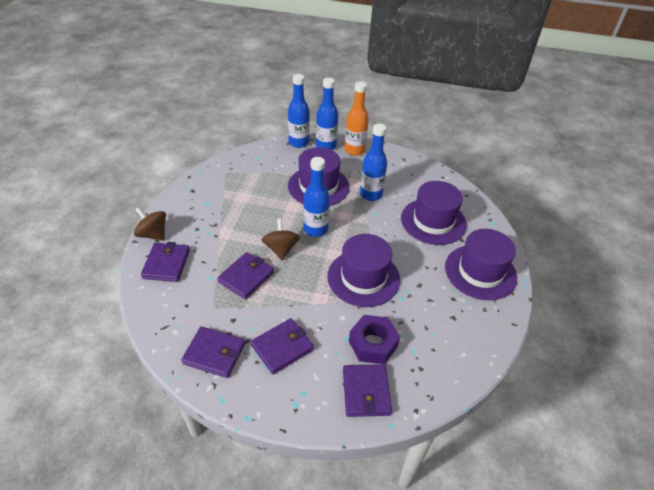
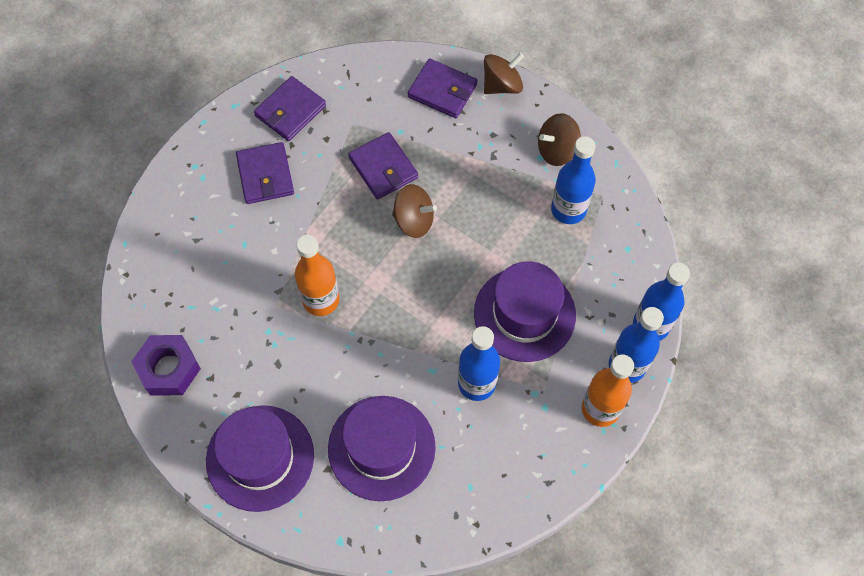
camera: 115 degrees right, 20 degrees up
(199, 197) = (556, 150): none -> brown spinning top
(315, 229) = (433, 275): blue bottle -> blue bottle (568, 209)
(363, 278) = (321, 300): purple hat -> orange bottle
(366, 392) = (171, 235): purple wallet -> none
(373, 344) = (222, 268): purple nut -> purple nut (169, 369)

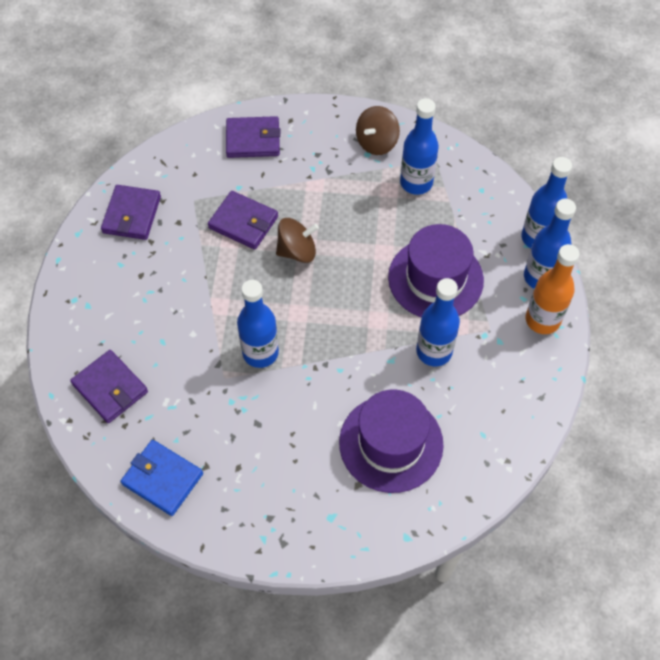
camera: 30 degrees left, 5 degrees down
(169, 369) = (162, 479): purple nut -> blue wallet
(260, 458) = (293, 508): purple hat -> none
(265, 175) = (144, 276): purple wallet -> purple wallet (110, 388)
(321, 300) = (260, 353): orange bottle -> blue bottle
(502, 85) = (299, 113): brown spinning top -> none

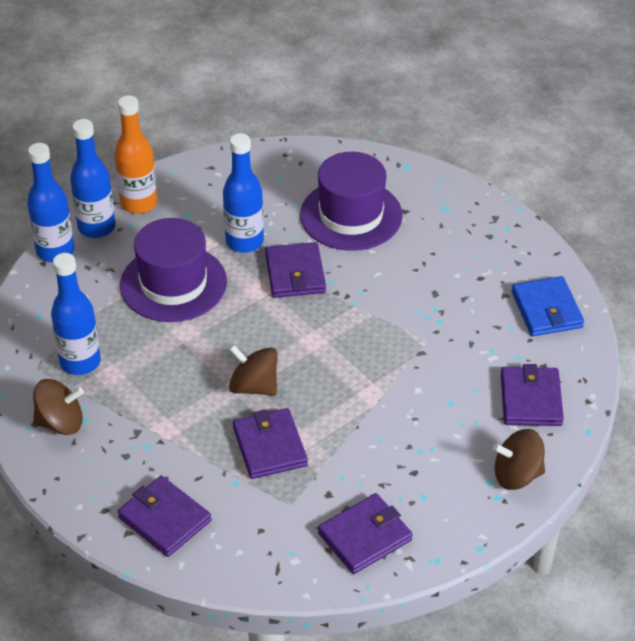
camera: 135 degrees left, 15 degrees down
(73, 324) = (517, 475): none -> brown spinning top
(260, 353) = (378, 335): blue bottle -> none
(369, 355) = (295, 273): none -> purple wallet

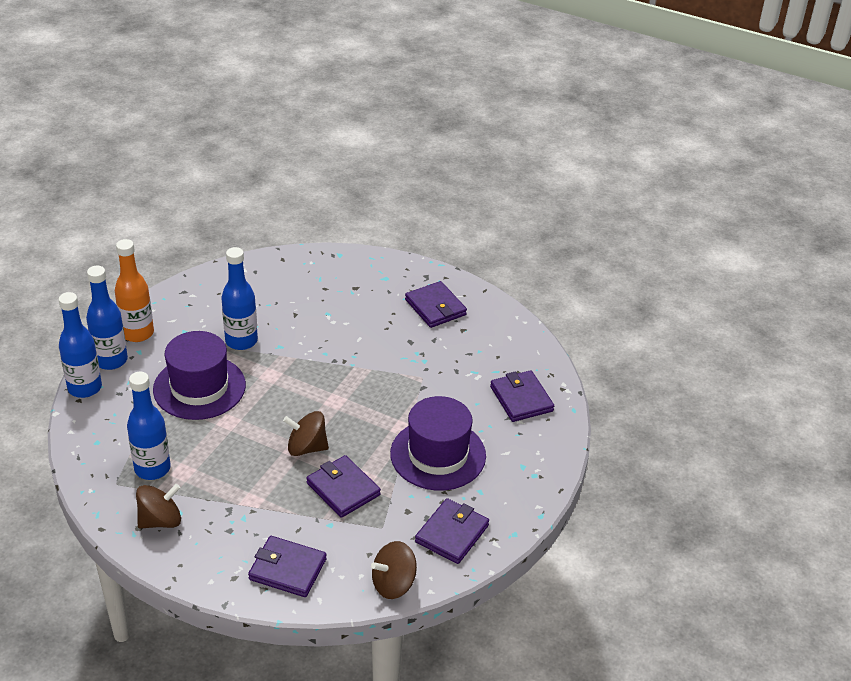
camera: 25 degrees left, 5 degrees down
(295, 273) = (295, 355): purple wallet -> purple wallet (435, 307)
(351, 215) = (316, 301): purple hat -> purple hat (438, 455)
(517, 475) = (540, 455): brown spinning top -> brown spinning top (393, 584)
(546, 310) = (499, 332): blue wallet -> none

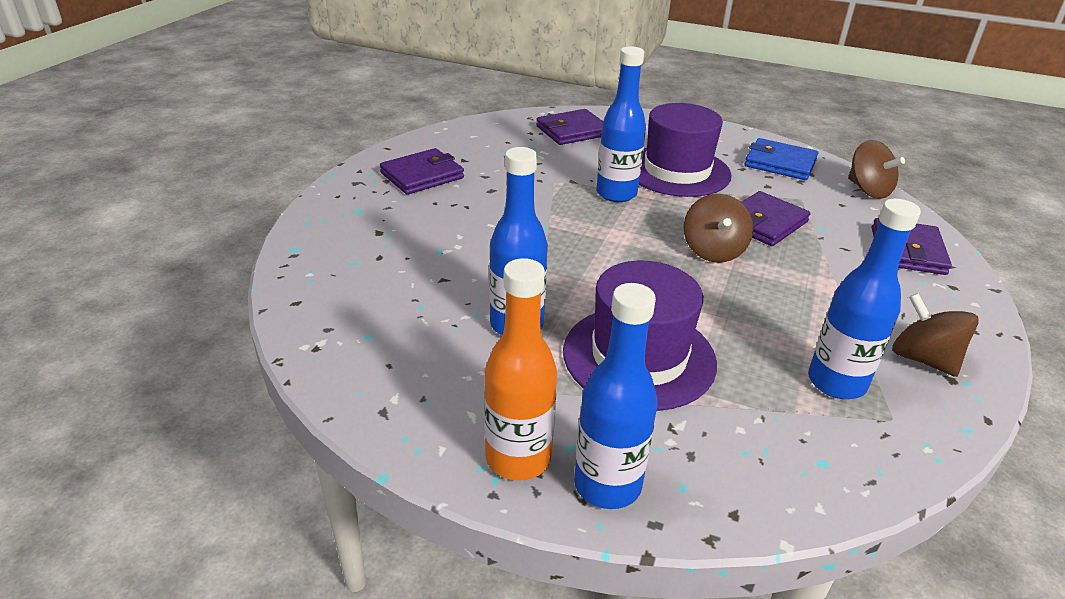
camera: 95 degrees left, 5 degrees down
(85, 388) = (698, 511): blue bottle -> blue bottle (616, 194)
(452, 534) = (780, 163): purple wallet -> blue wallet

